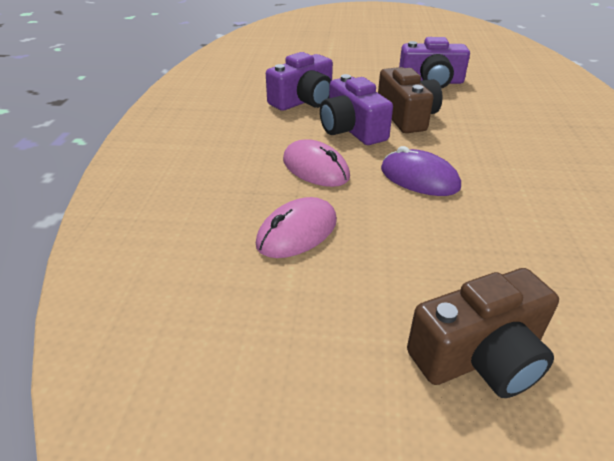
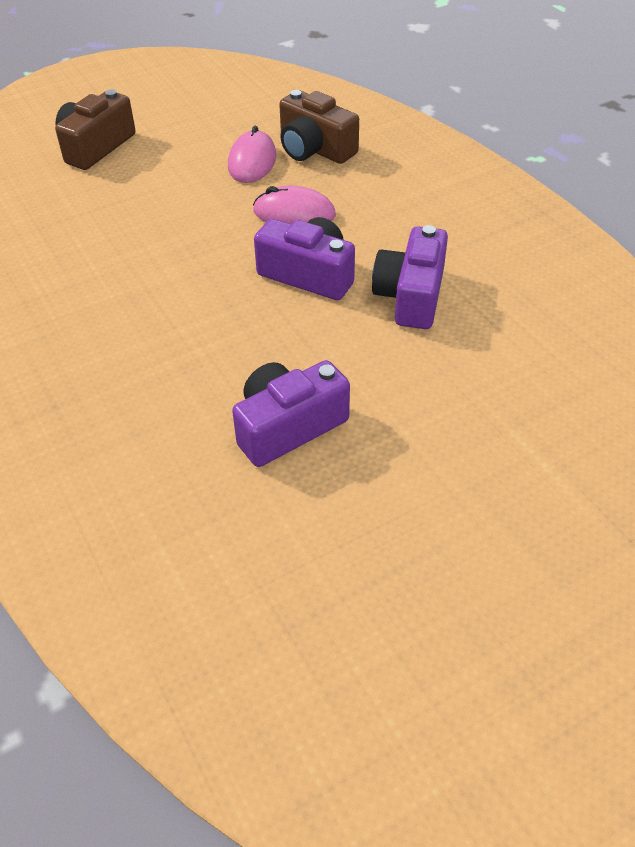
camera: 145 degrees right, 10 degrees up
(406, 116) = (267, 325): brown camera -> brown camera (314, 149)
(419, 178) = (195, 243): purple mouse -> none

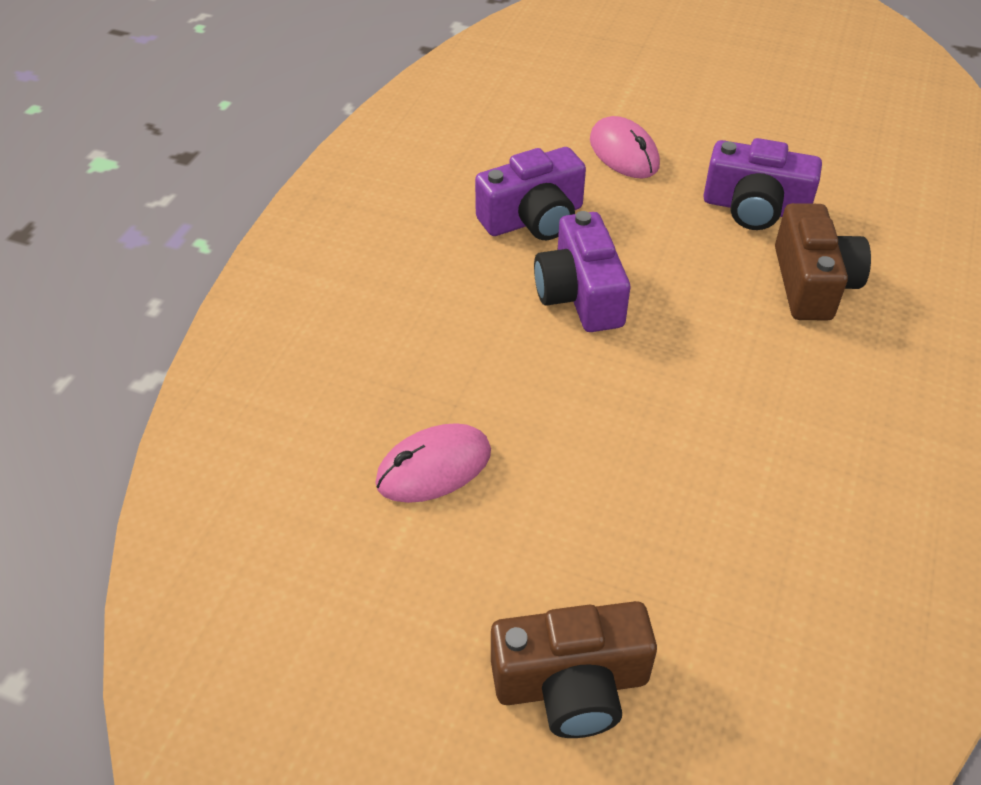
camera: 130 degrees left, 0 degrees up
(294, 213) = (498, 362): pink mouse -> pink mouse (624, 153)
(314, 149) = (349, 424): brown camera -> brown camera (812, 283)

